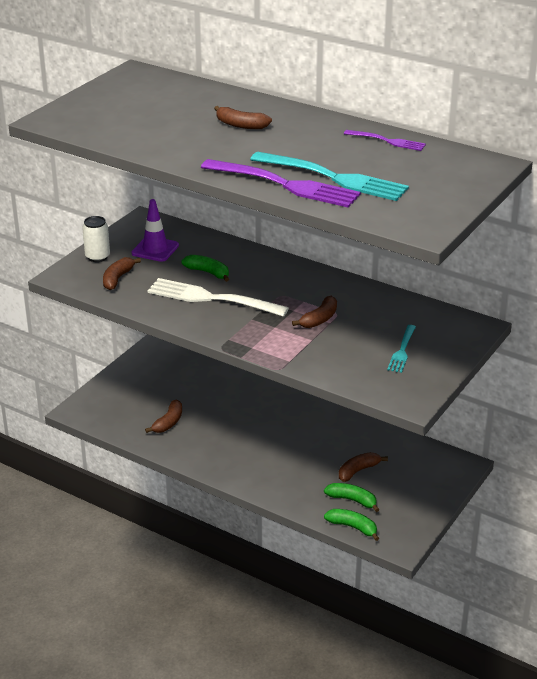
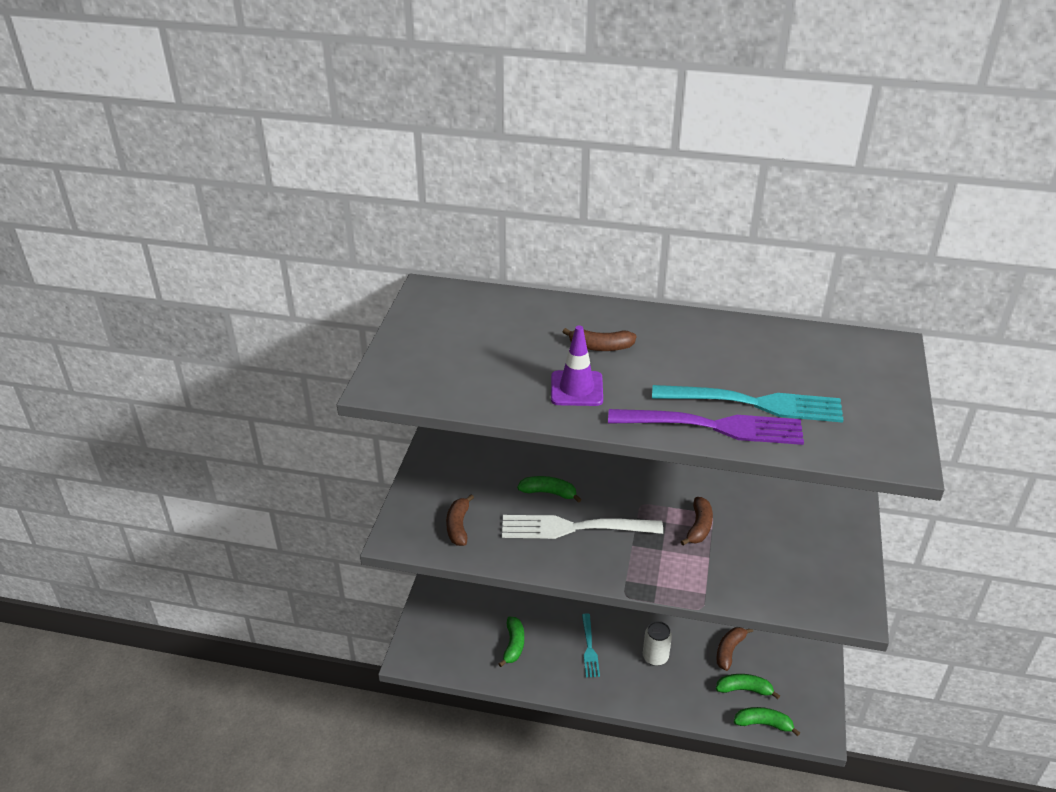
camera: 20 degrees left, 5 degrees up
(97, 257) = (418, 501): white can -> white can (655, 657)
(155, 249) = (474, 475): purple traffic cone -> purple traffic cone (576, 389)
(168, 422) = (513, 645): brown banana -> green banana
(387, 141) = (765, 337): purple fork -> none
(402, 350) = (803, 546): turquoise fork -> turquoise fork (589, 647)

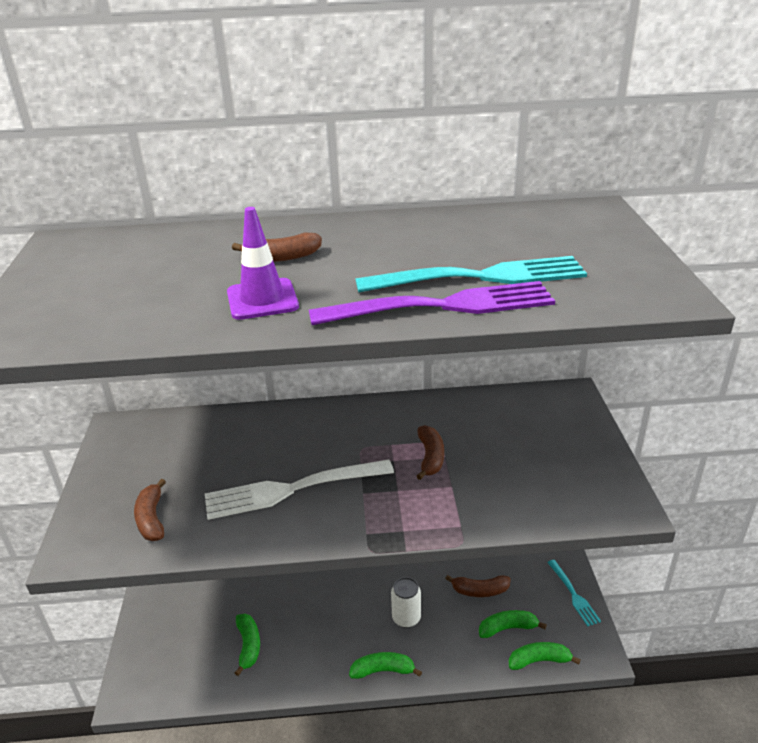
camera: 15 degrees left, 5 degrees down
(549, 493) = (254, 459): green banana -> green banana (383, 670)
(589, 647) = (333, 626): turquoise fork -> turquoise fork (573, 594)
(729, 650) = (480, 591): brown banana -> brown banana turned 105 degrees counterclockwise

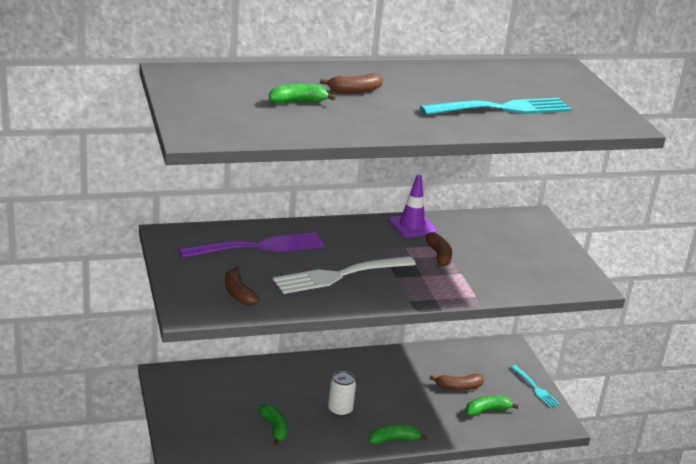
camera: 15 degrees left, 5 degrees down
(262, 299) = (361, 117): purple traffic cone -> purple traffic cone (412, 226)
(406, 618) = (402, 407): white can -> white can (340, 410)
(440, 306) = (484, 125): purple fork -> purple fork (257, 247)
(539, 660) = (516, 429): green banana -> green banana (298, 102)

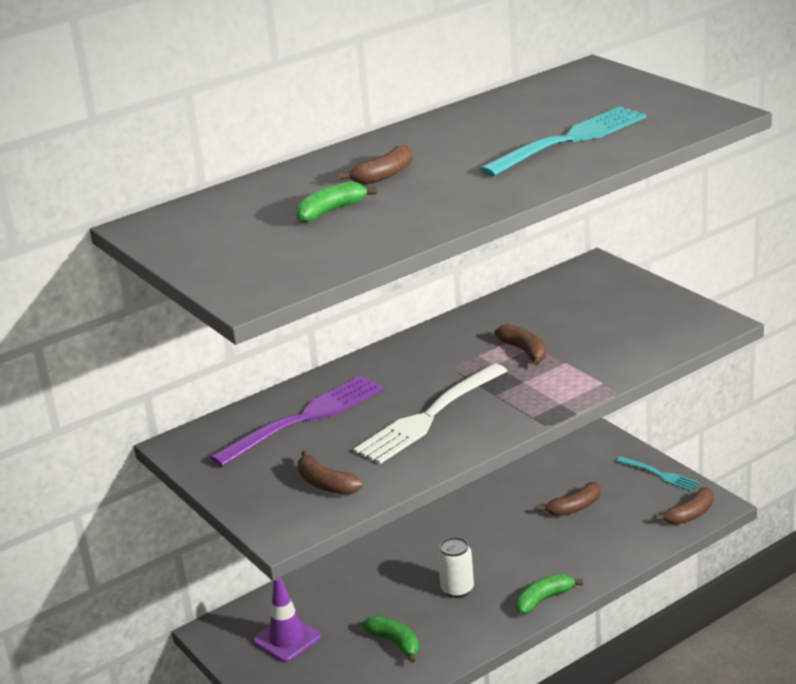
camera: 15 degrees left, 0 degrees up
(412, 226) = (465, 326): purple traffic cone -> purple traffic cone (287, 639)
(487, 410) = (625, 522): green banana -> none
(537, 423) = (690, 514): none -> brown banana

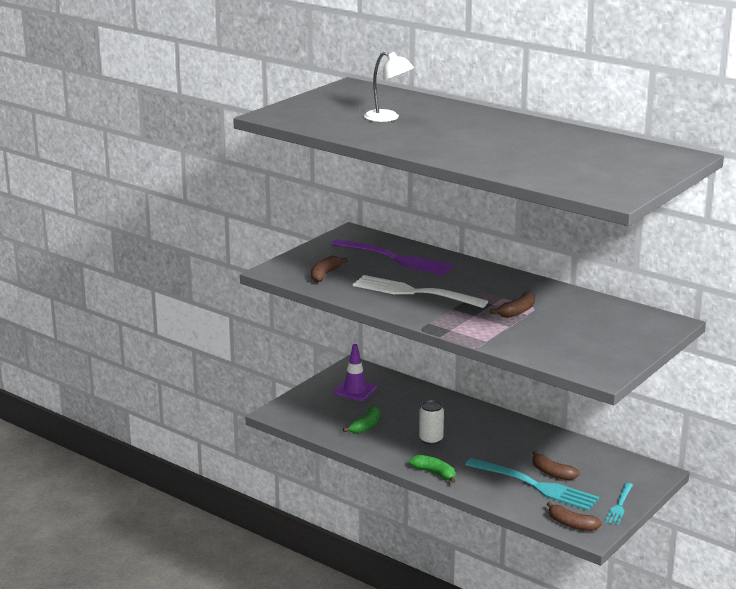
camera: 70 degrees right, 5 degrees down
(331, 211) = (388, 118): green banana -> white lamp
(384, 175) = (448, 123): brown banana -> none
(568, 141) = (532, 160): turquoise fork -> turquoise fork (534, 485)

